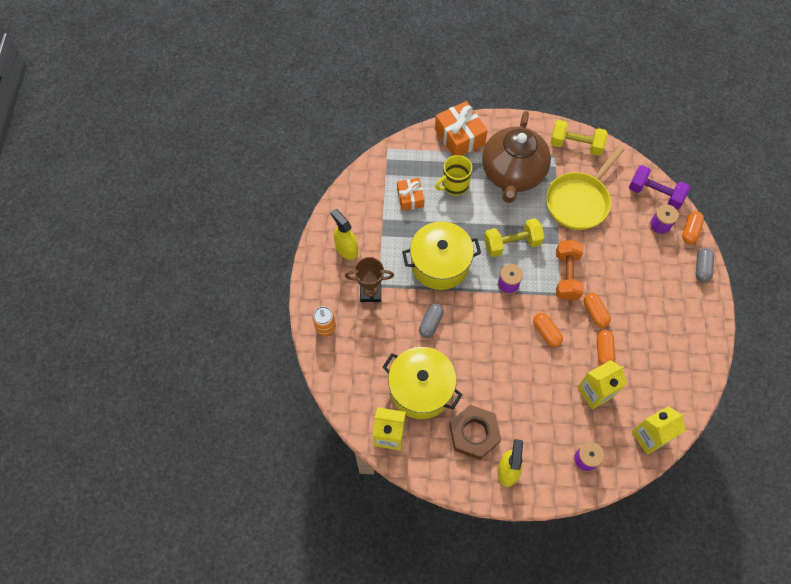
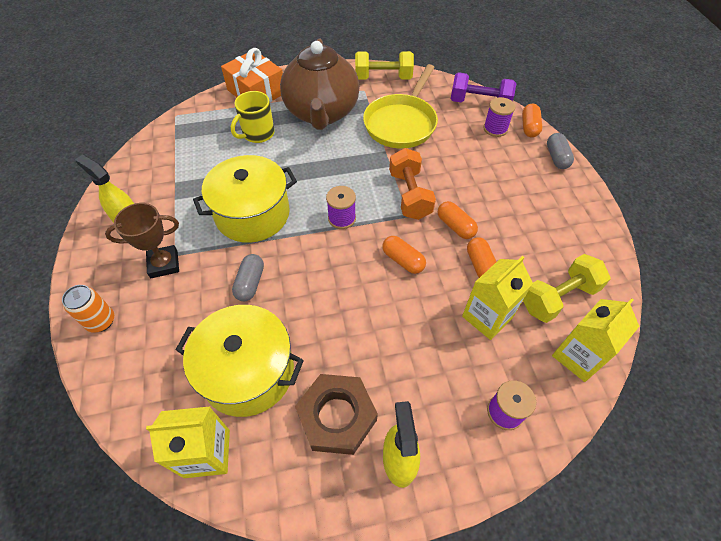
camera: 15 degrees left, 10 degrees down
(410, 198) = (207, 155): orange gift -> none
(512, 244) = (336, 176): yellow dumbbell -> yellow dumbbell (558, 298)

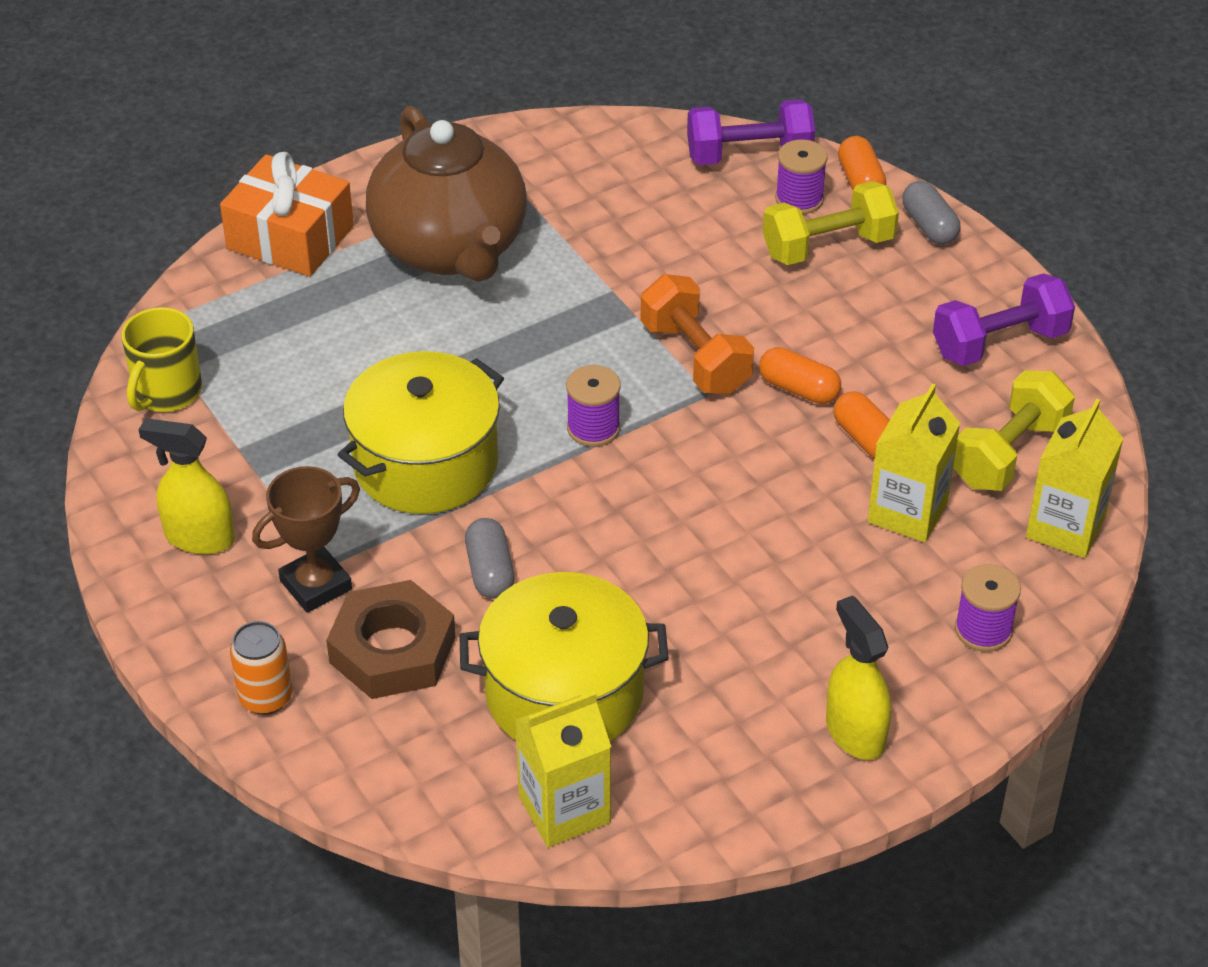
camera: 20 degrees left, 10 degrees down
(258, 134) = (346, 319): yellow mug -> yellow mug (166, 392)
(337, 416) = (736, 708): brown nut -> brown nut (392, 650)
(383, 78) = (537, 148): yellow dumbbell -> yellow dumbbell (828, 247)
(401, 123) = (618, 230): yellow pan -> none
(403, 260) = (734, 466): orange capsule -> none
(574, 230) = (999, 343): none -> purple dumbbell

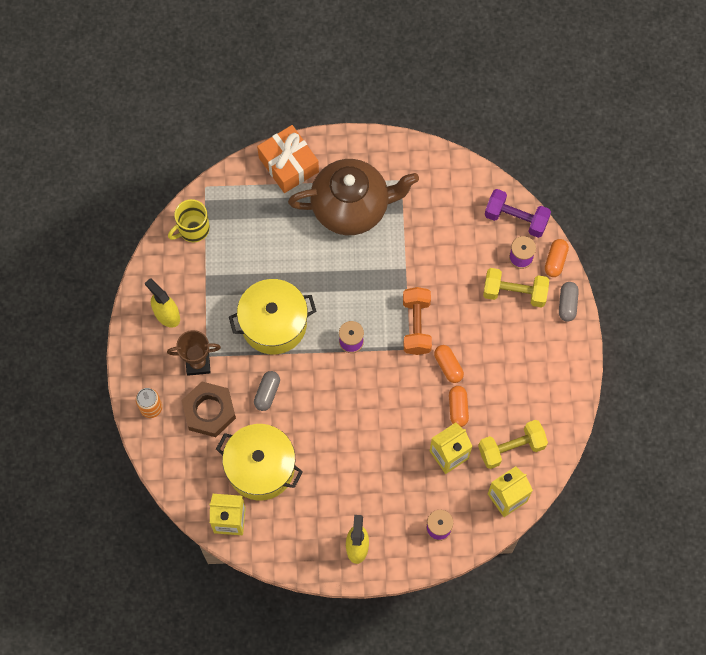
camera: 30 degrees right, 25 degrees up
(450, 249) = (352, 207): brown teapot -> brown teapot turned 105 degrees counterclockwise
(999, 343) = (550, 387): purple dumbbell -> none

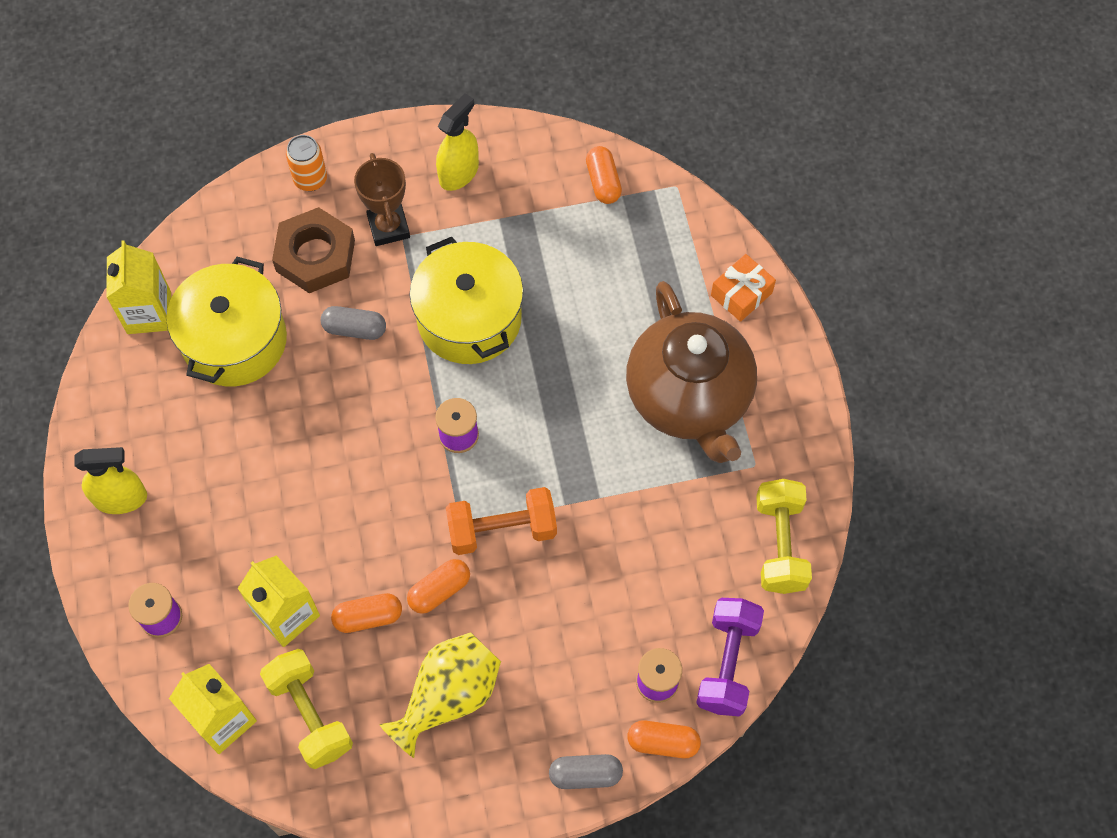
camera: 80 degrees right, 5 degrees down
(193, 229) = (603, 182): yellow mug -> orange capsule
(288, 165) = (741, 294): orange gift -> orange gift, size x0.61
(512, 370) = (448, 696): none -> yellow vase
(514, 293) = (590, 680): yellow dumbbell -> yellow dumbbell (780, 544)

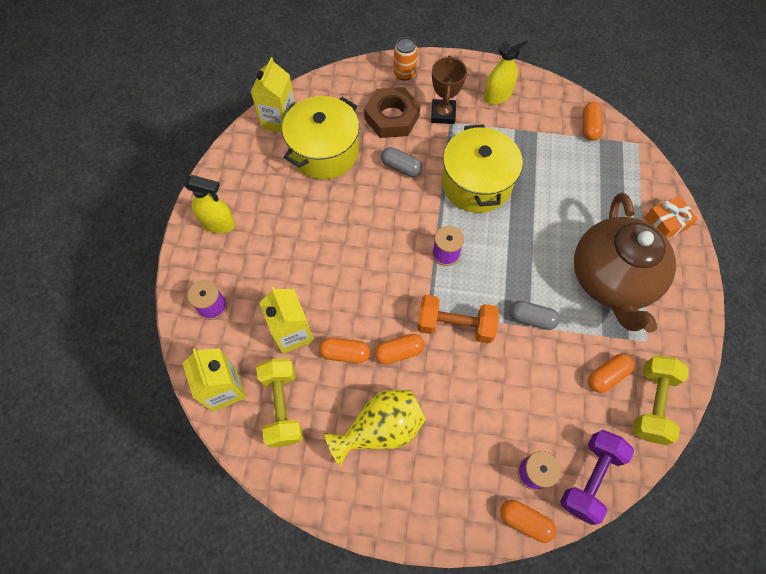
camera: 20 degrees right, 0 degrees up
(585, 774) = (460, 524): grey capsule -> grey capsule (531, 318)
(716, 528) = (606, 375): none -> orange capsule

